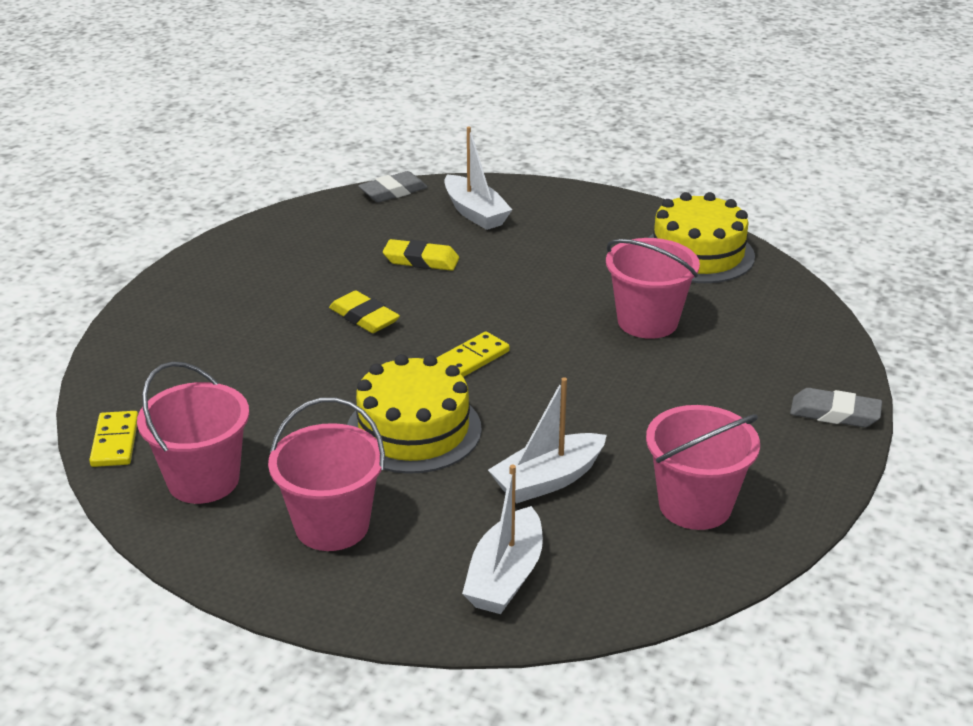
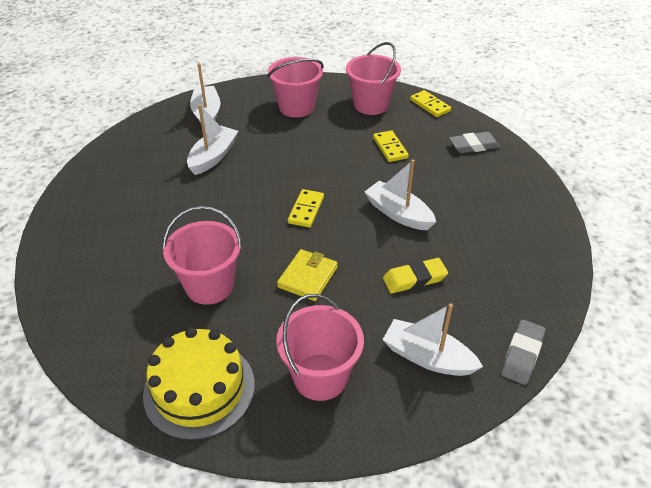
camera: 150 degrees right, 10 degrees up
(270, 397) = (390, 148): none -> yellow domino
(364, 317) = (398, 213): yellow eraser -> white boat
(413, 430) = (300, 157): yellow cake -> none
(531, 295) = (307, 277): none -> yellow wallet
(695, 505) = (131, 170): pink bucket -> pink bucket (320, 377)
(834, 413) = (56, 255): grey eraser -> grey eraser (473, 146)

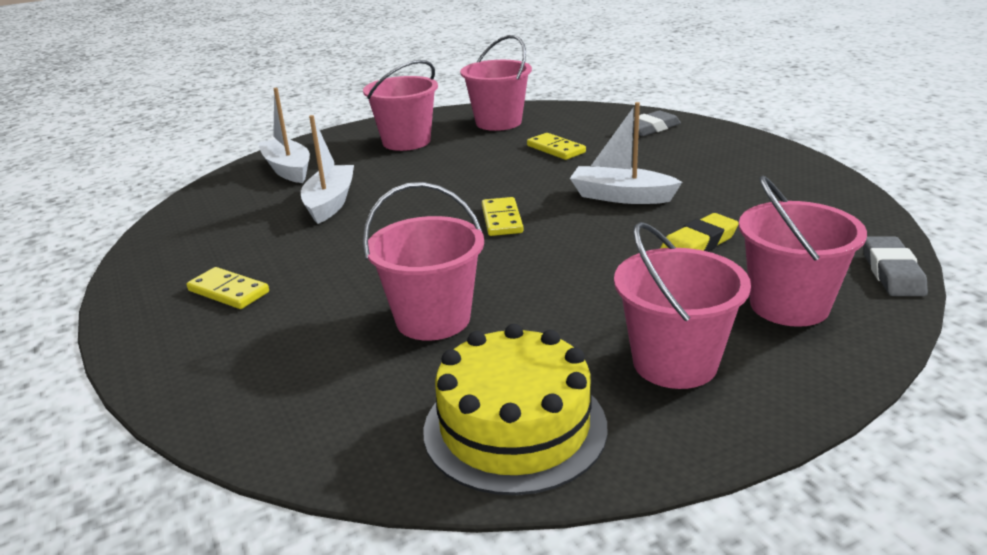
camera: 20 degrees left, 15 degrees down
(307, 277) = (563, 276): yellow wallet -> none
(427, 357) = (789, 305): white boat -> pink bucket
(430, 105) = (569, 110): yellow domino -> yellow domino (229, 291)

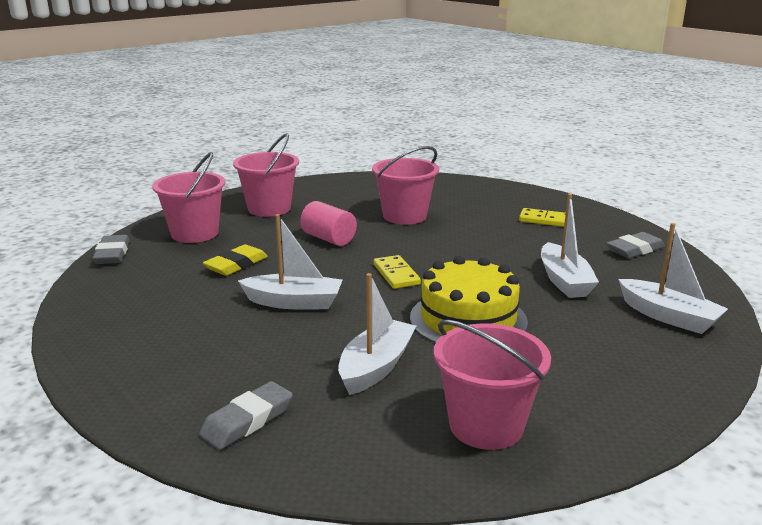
camera: 165 degrees right, 5 degrees down
(196, 234) = (634, 250): none -> grey eraser
(406, 141) = (584, 371): pink bucket -> none
(515, 427) = (342, 188): yellow cake -> yellow cake (468, 319)
(556, 149) = (376, 367): yellow domino -> white boat
(571, 279) = (329, 239): none -> pink cylinder

